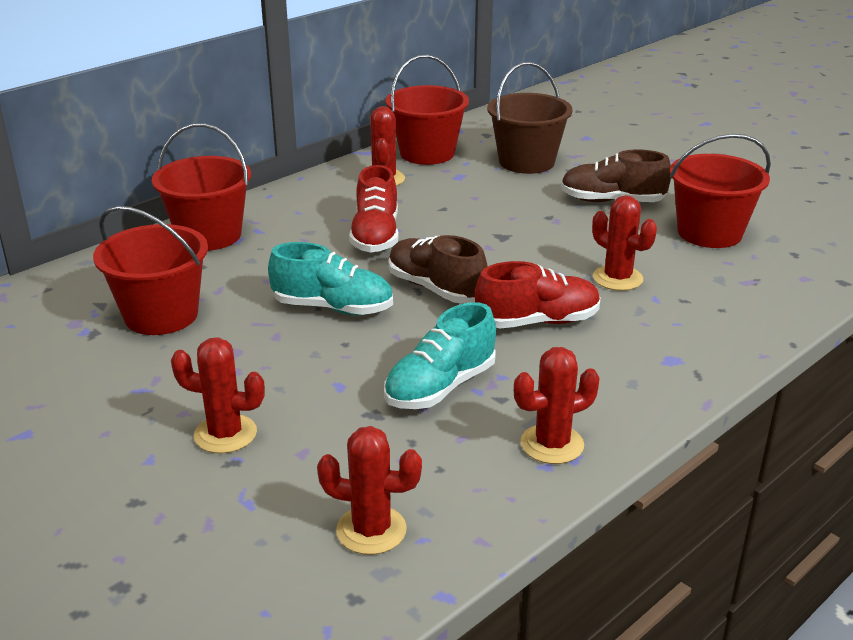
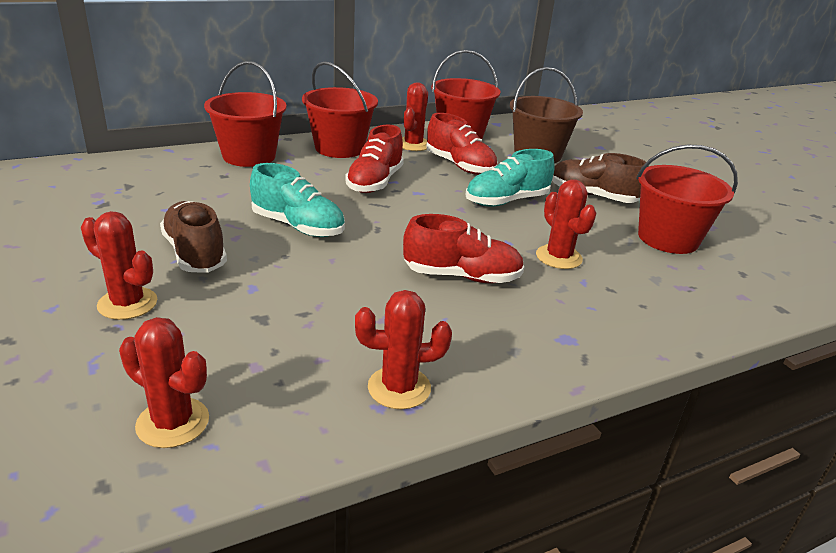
camera: 15 degrees right, 0 degrees up
(161, 315) = (163, 202): red bucket -> red bucket (339, 148)
(436, 289) = (393, 231): brown shoe -> brown shoe (195, 254)
(440, 387) = (336, 310): turquoise shoe -> turquoise shoe (506, 201)
(453, 195) = (460, 166): none -> red shoe

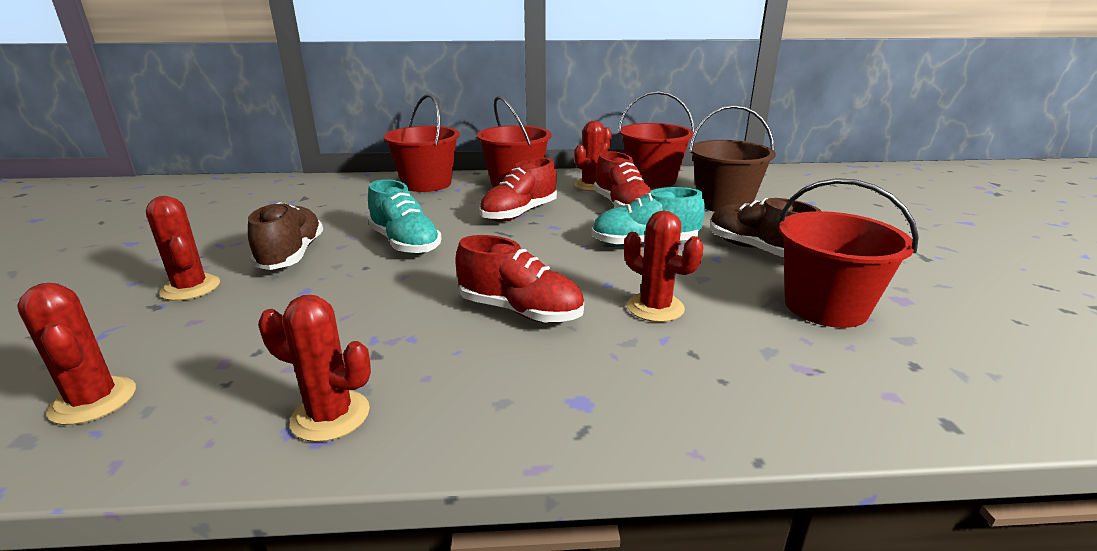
camera: 25 degrees right, 5 degrees down
(558, 257) = (655, 308): red cactus -> red cactus turned 45 degrees counterclockwise

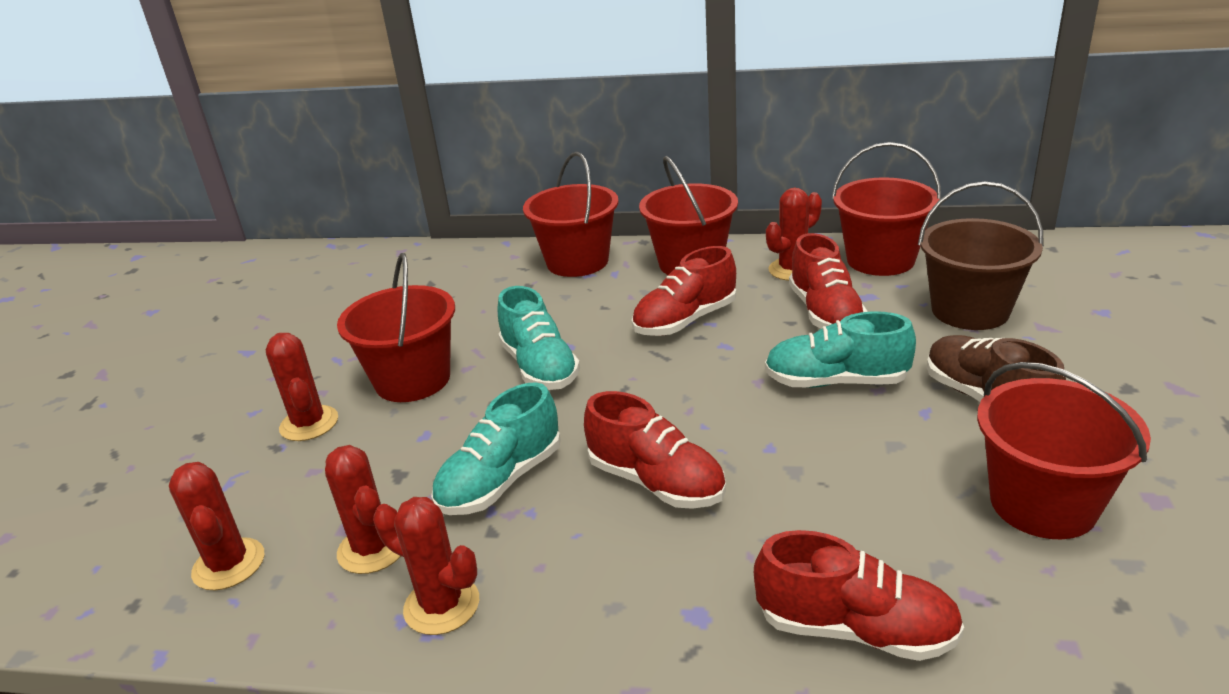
camera: 15 degrees right, 5 degrees up
(292, 255) = (412, 380): brown shoe -> red bucket
(380, 318) = (501, 481): none -> turquoise shoe
(655, 308) = (819, 489): red cactus -> red cactus (372, 548)
(720, 400) = (855, 629): none -> red shoe

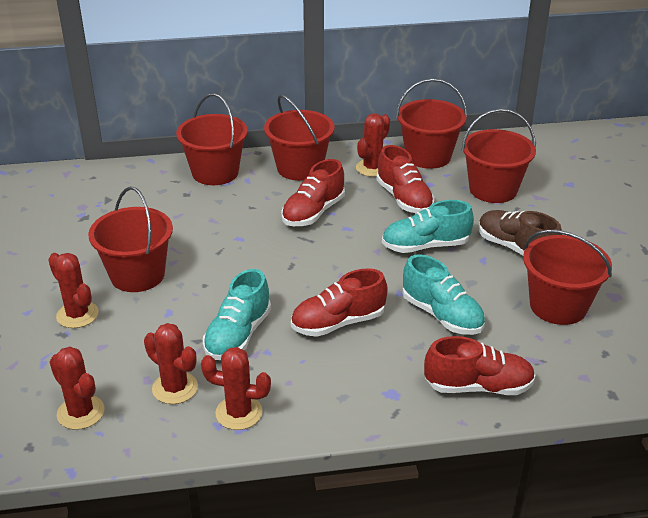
camera: 20 degrees left, 5 degrees up
(539, 367) = (226, 256): turquoise shoe -> turquoise shoe (442, 315)
(656, 482) = (338, 323): red shoe -> red shoe turned 135 degrees clockwise
(970, 311) = (493, 190): brown bucket -> red bucket

